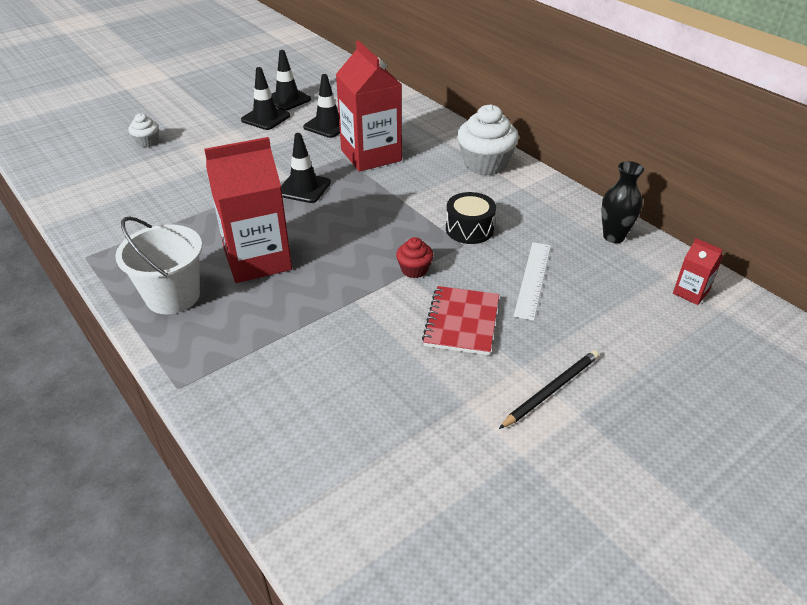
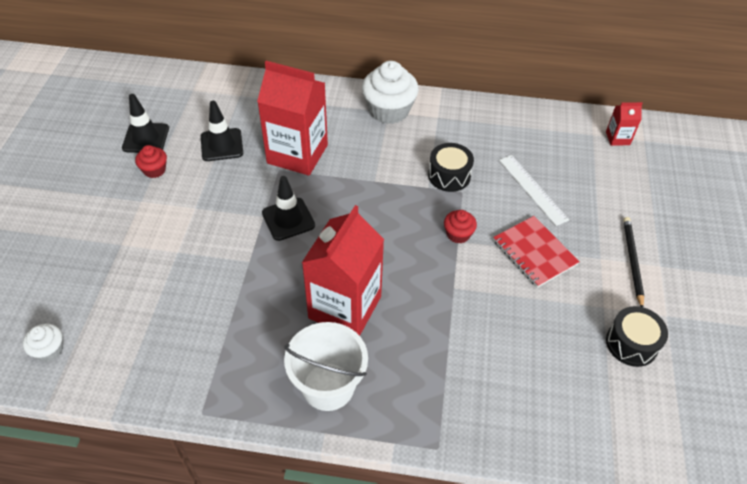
camera: 45 degrees left, 10 degrees up
(147, 142) = (76, 266): white cupcake -> white cupcake (49, 350)
(265, 118) = (154, 170): black traffic cone -> red cupcake
(447, 447) = (631, 343): none -> black drum
(613, 237) = (536, 123): black vase -> none

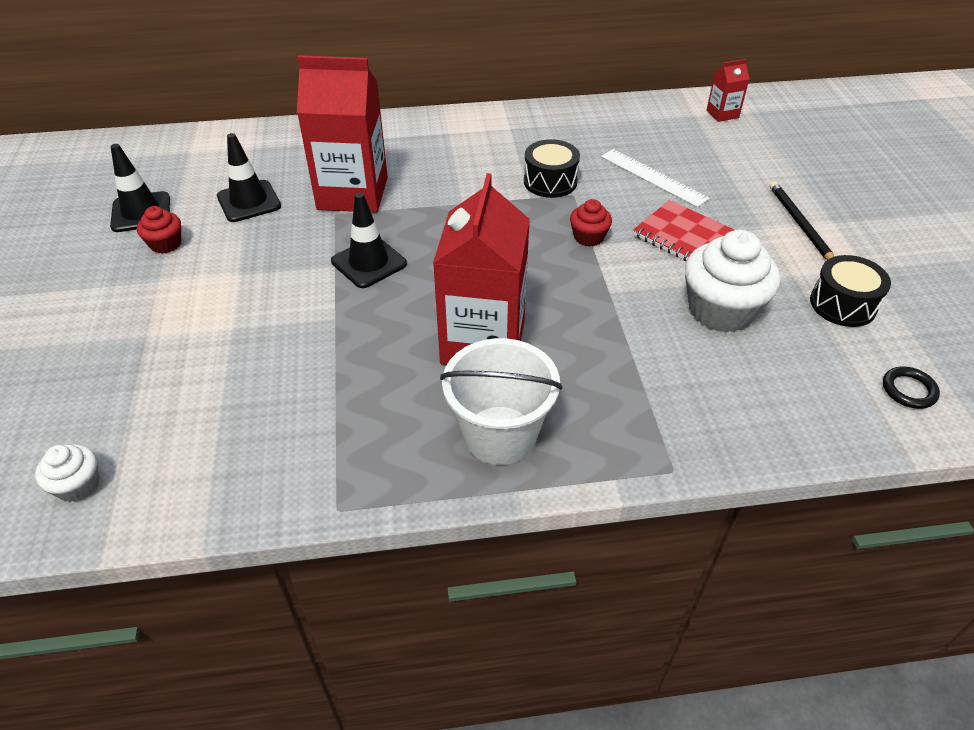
camera: 15 degrees left, 5 degrees down
(389, 110) = (449, 132): white cupcake -> white cupcake (721, 310)
(646, 432) = (908, 390): none -> black ring

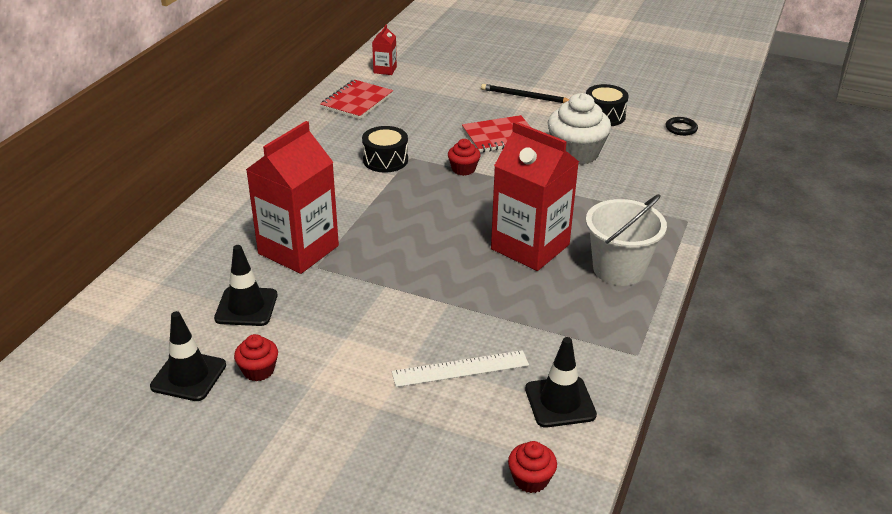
camera: 60 degrees left, 10 degrees down
(78, 485) = (530, 479): white cupcake -> red cupcake
(369, 263) = (398, 268): black traffic cone -> black traffic cone (560, 402)
(638, 123) = (357, 101): none -> red notebook
(653, 177) = (425, 121): white ruler -> white ruler (460, 368)

